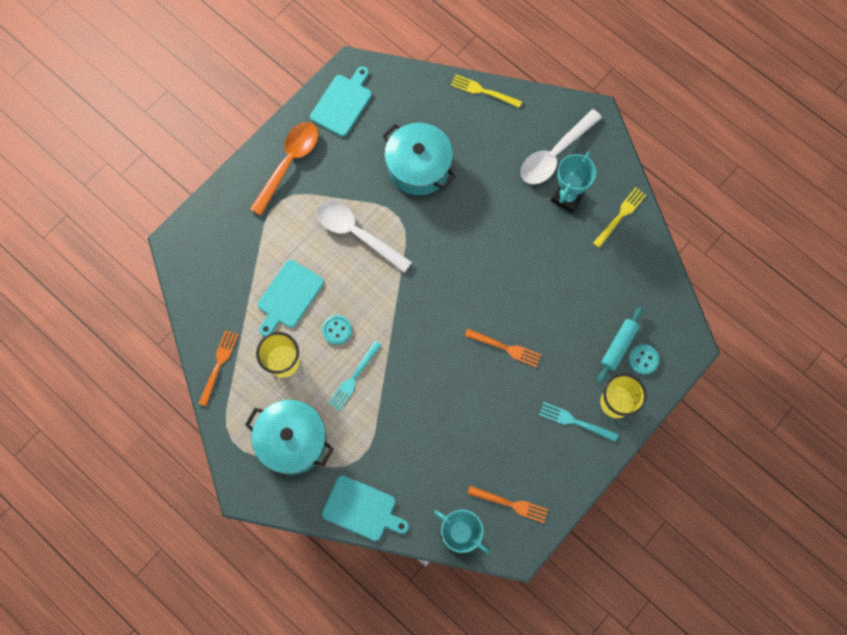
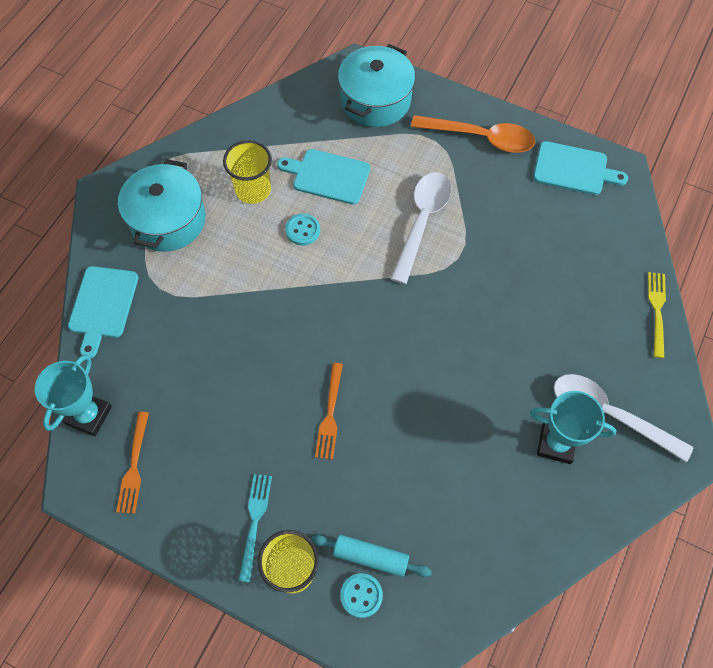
camera: 75 degrees right, 10 degrees down
(218, 365) = (235, 134): orange fork -> none
(354, 377) = (252, 260): turquoise fork -> none
(418, 167) = (528, 264): turquoise pot -> turquoise pot (375, 100)
(620, 216) = (555, 519): yellow fork -> none

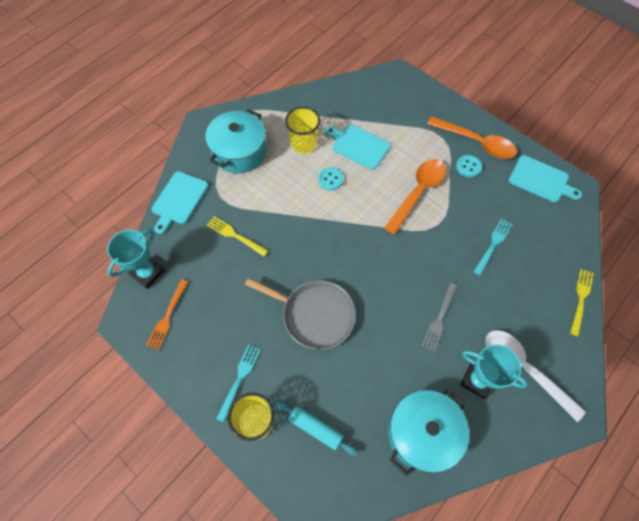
camera: 15 degrees right, 0 degrees up
(195, 336) = (235, 236): none -> yellow fork
(330, 414) = (314, 315): orange fork -> grey pan
(361, 595) = (301, 455): turquoise button -> turquoise button (468, 167)
(375, 100) = (406, 100): turquoise pot -> turquoise pot (422, 434)
(422, 222) = (418, 193): white spoon -> orange spoon
(490, 378) = (439, 318): none -> grey fork
(534, 268) = (493, 245): none -> turquoise fork

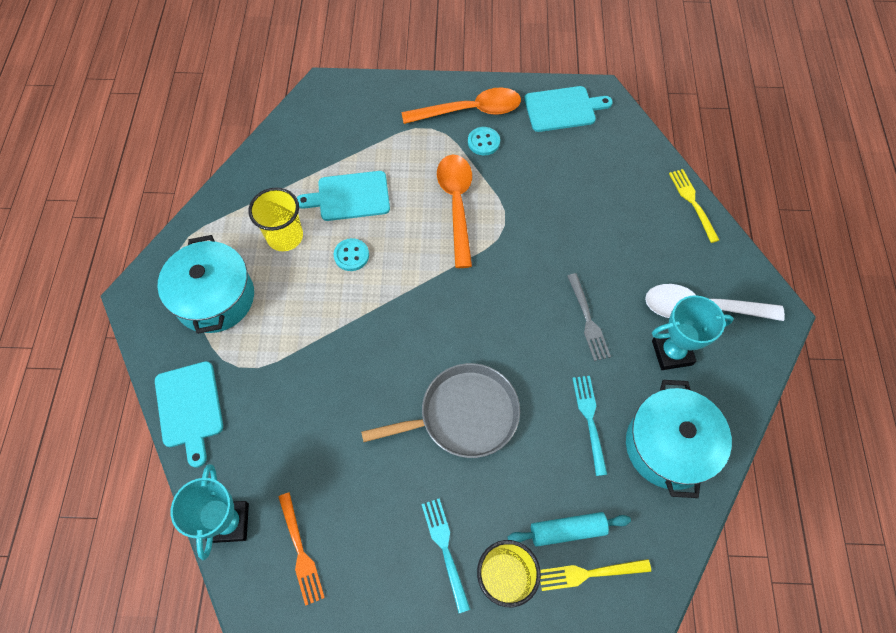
camera: 40 degrees left, 0 degrees up
(235, 236) = (298, 397): yellow fork -> yellow fork (589, 573)
(493, 245) = (574, 207): turquoise fork -> turquoise fork (589, 420)

